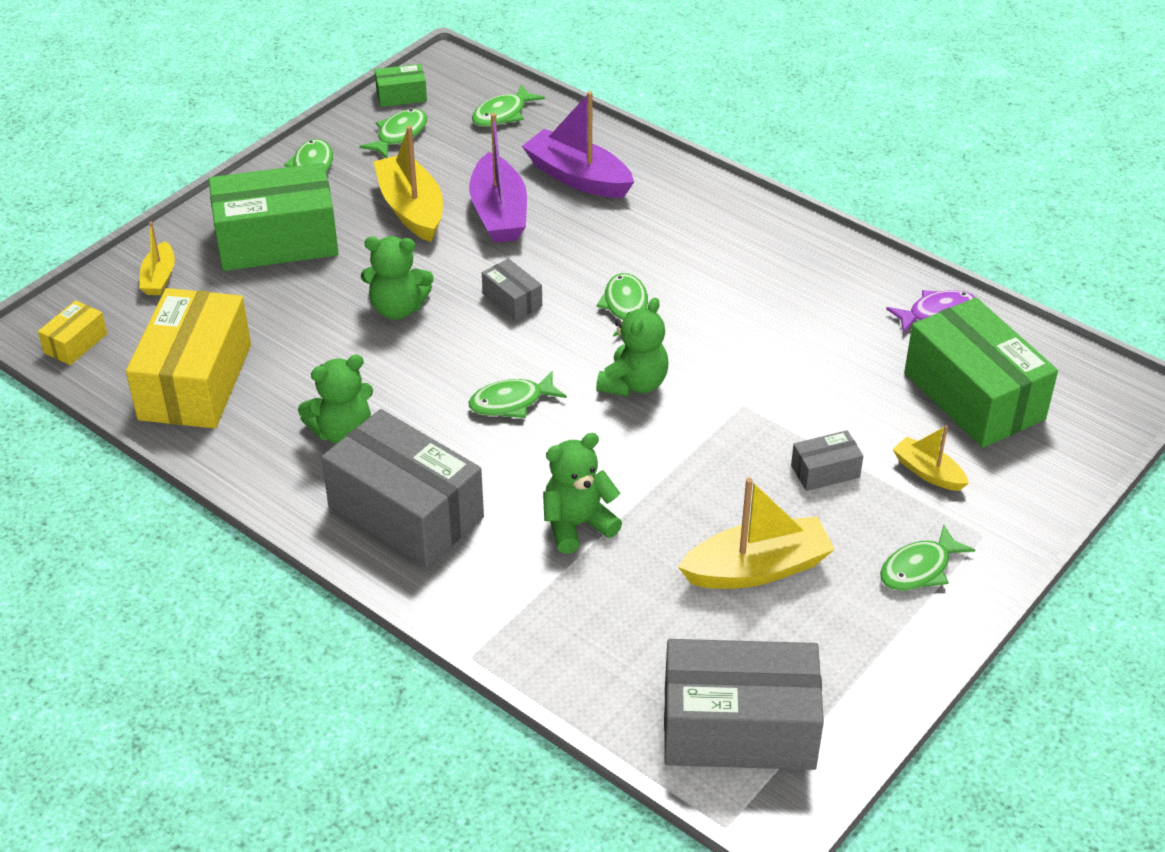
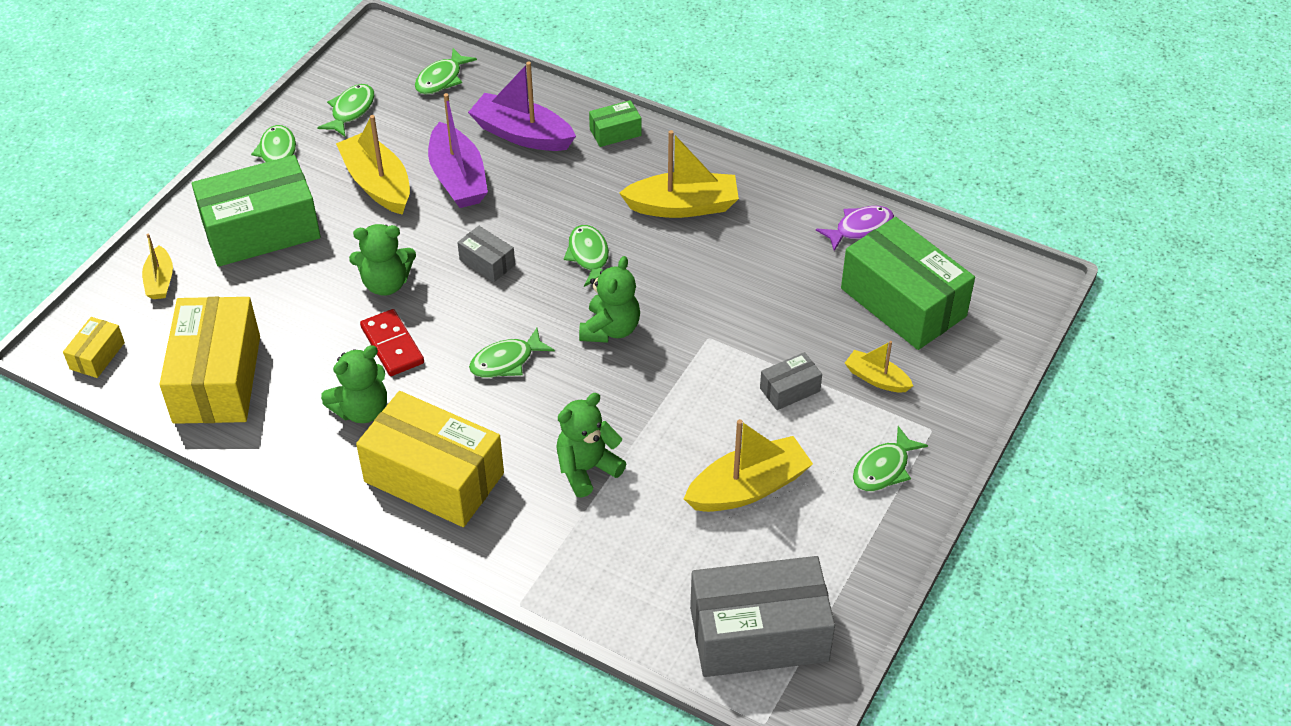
camera: 10 degrees left, 5 degrees up
(390, 371) = (392, 345): none -> red domino
(401, 96) = (344, 71): green box -> green box (615, 132)
(405, 511) = (434, 477): grey box -> yellow box
(740, 268) = (683, 206): none -> yellow boat

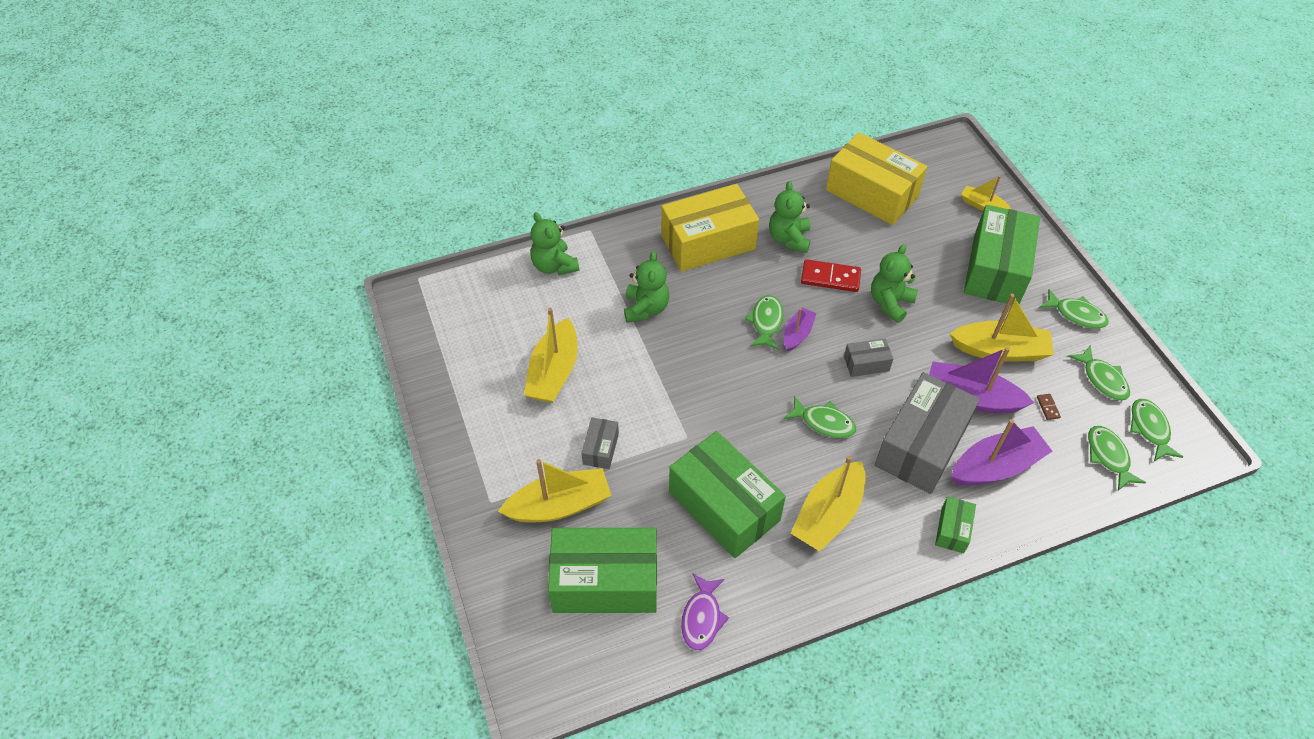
camera: 130 degrees right, 5 degrees up
(97, 356) = (935, 156): yellow box -> none
(420, 130) = (1048, 407): none -> brown domino
(498, 329) = (797, 334): none -> purple boat
(610, 329) = (744, 390): green teddy bear -> green teddy bear (554, 266)
(749, 272) = (724, 506): none -> green box
(759, 634) = (463, 310): grey box -> grey box (921, 445)
(876, 378) = (559, 505): yellow boat -> yellow boat, size x1.79
(883, 468) = (493, 450): green fish -> green fish (1149, 429)

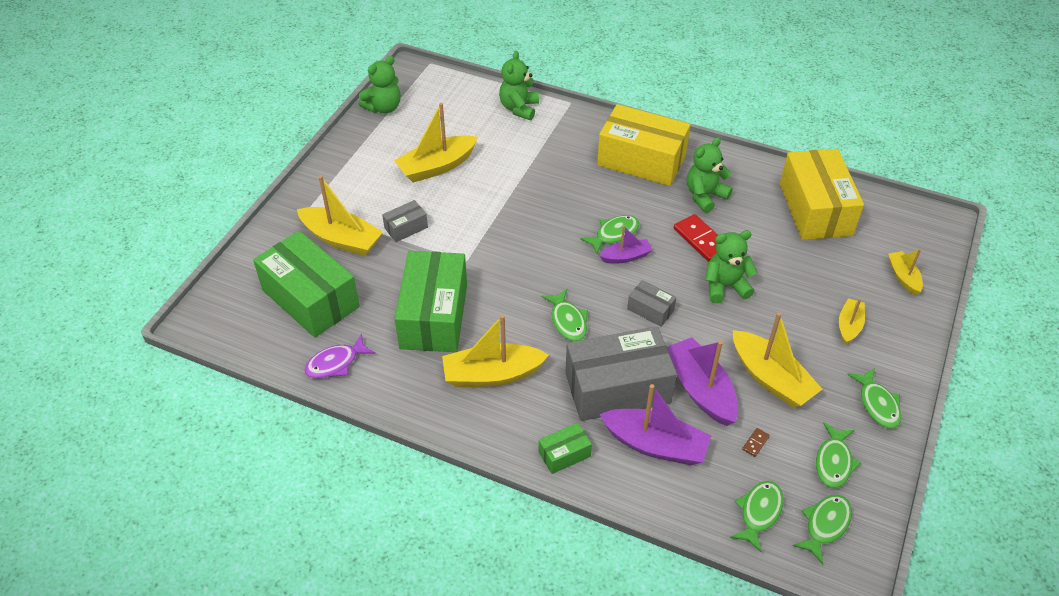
camera: 45 degrees right, 5 degrees down
(646, 308) = (543, 171): green teddy bear -> green teddy bear (383, 107)
(995, 269) = (849, 326): green box -> yellow boat

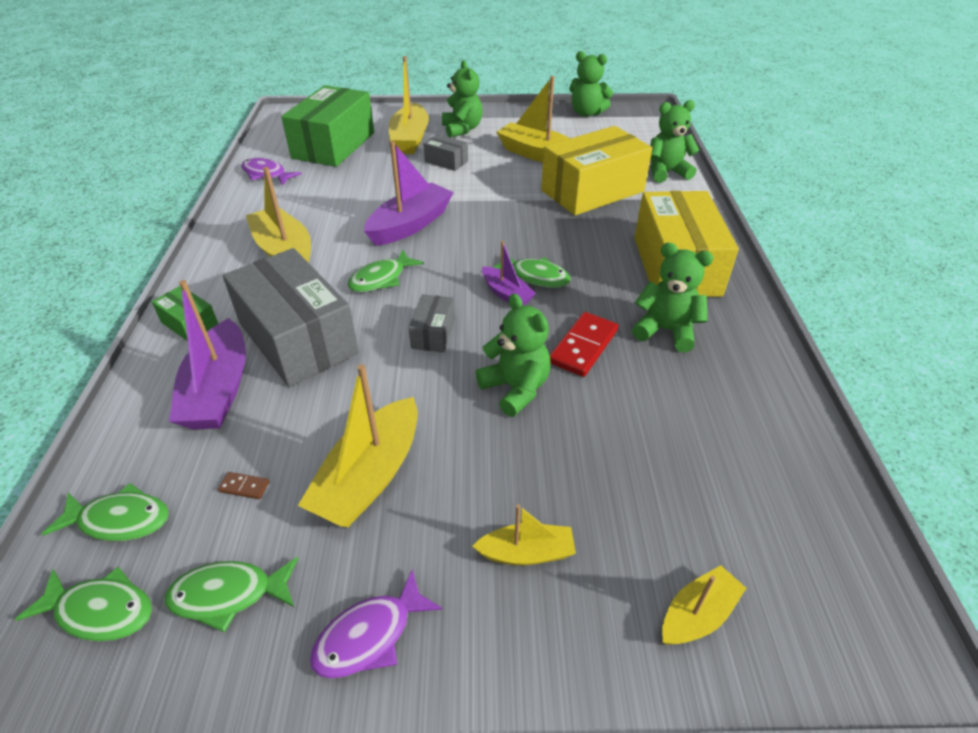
camera: 65 degrees right, 5 degrees down
(350, 197) = (462, 129): none -> green teddy bear
(434, 316) = (345, 203): green box -> none
(700, 389) = (321, 408): purple boat -> purple boat (410, 225)
(815, 209) = (750, 450): yellow box -> yellow box (592, 191)
(877, 404) = (370, 635): green fish -> purple fish

